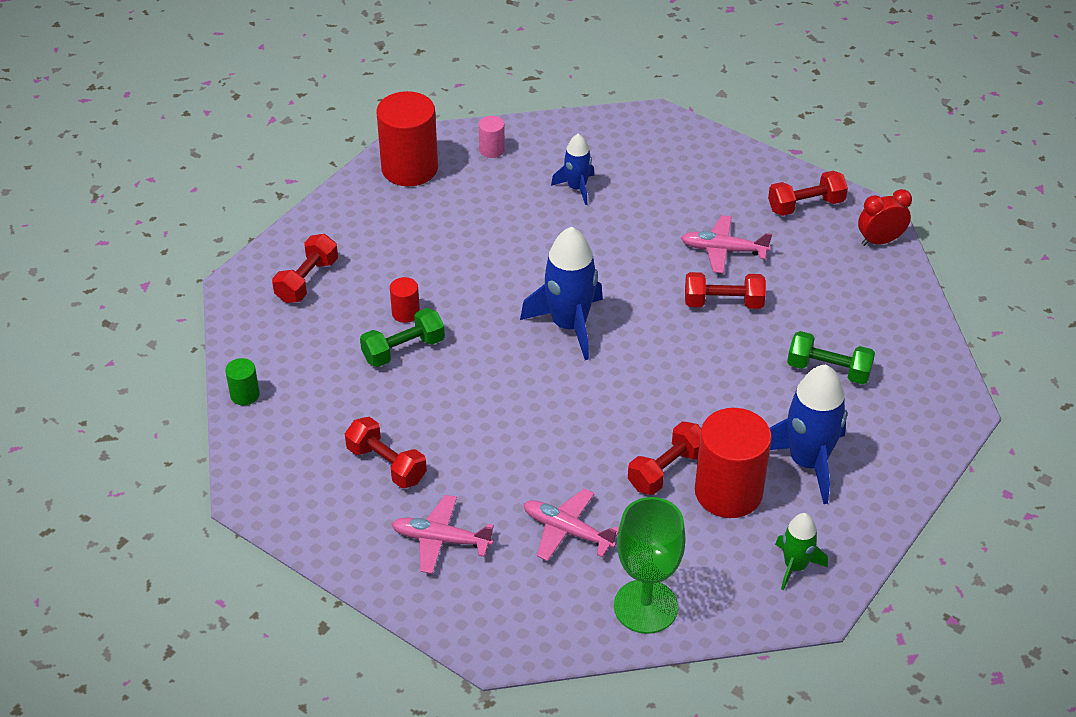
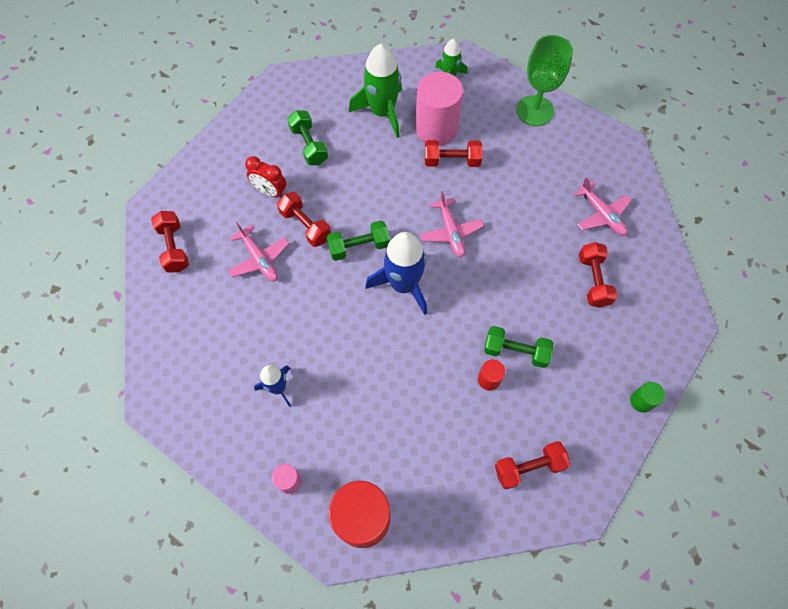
camera: 135 degrees left, 20 degrees up
(567, 531) = (533, 170): pink plane -> pink plane (450, 232)
(651, 323) = (359, 247): none -> green dumbbell
(728, 492) = (436, 128): red cylinder -> pink cylinder
(805, 205) = (174, 248): red dumbbell -> red dumbbell turned 45 degrees clockwise
(808, 462) = (382, 112): blue rocket -> green rocket
(880, 241) = (174, 190): red clock -> red clock (270, 191)

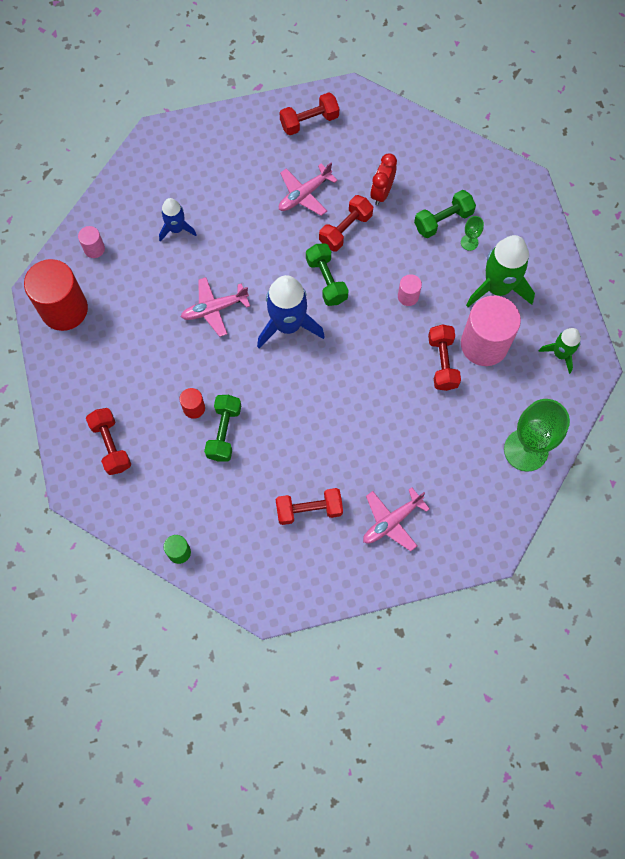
camera: 85 degrees right, 5 degrees up
(334, 128) = (469, 242): none -> green goblet
(383, 181) = (408, 296): none -> pink cylinder
(450, 232) = (352, 366): pink plane -> pink plane (214, 309)

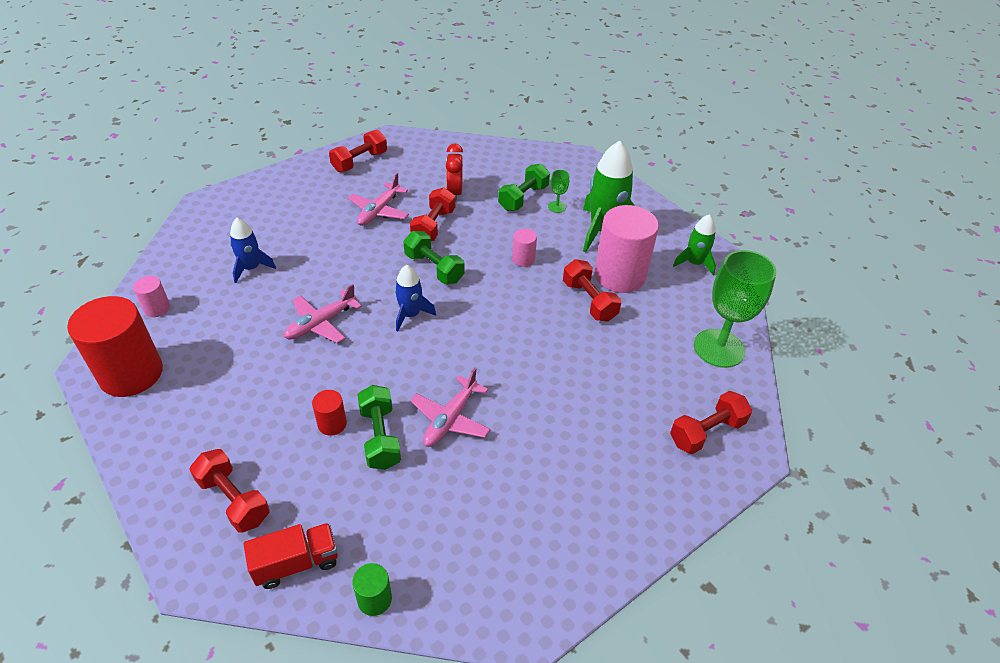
camera: 25 degrees left, 25 degrees down
(138, 508) = (296, 563): none -> red truck
(288, 325) = (410, 315): blue rocket -> blue rocket, size x0.57
(309, 510) = (523, 485): red dumbbell -> red dumbbell (706, 432)
(391, 521) = (625, 463): pink plane -> pink plane (450, 419)

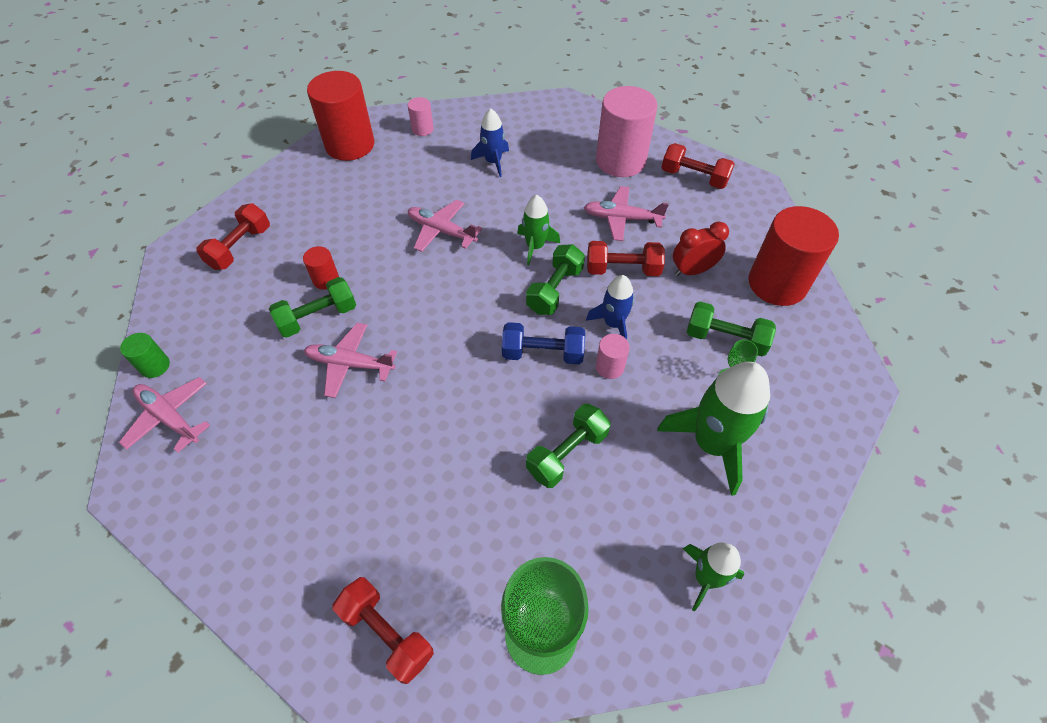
camera: 75 degrees right, 10 degrees up
(296, 563) = (186, 305): red truck -> none
(379, 267) = (535, 246): none -> green rocket
(410, 315) = (477, 292): blue rocket -> blue rocket (613, 324)
(453, 584) = (169, 417): none -> pink plane
(487, 160) = (777, 283): none -> red cylinder
(495, 291) = (543, 353): none -> blue dumbbell
(589, 301) = (567, 453): red dumbbell -> green dumbbell
(619, 275) = (631, 480): pink cylinder -> pink cylinder (620, 161)

